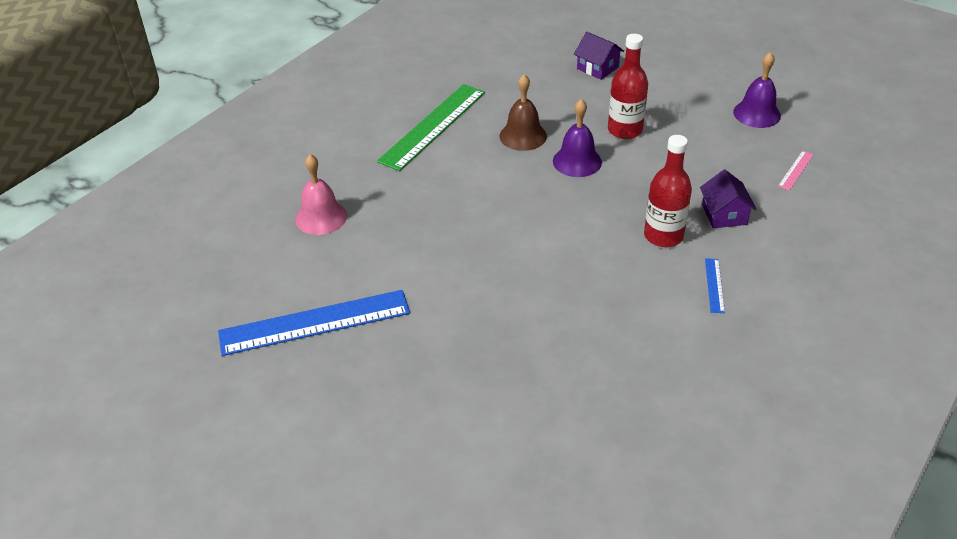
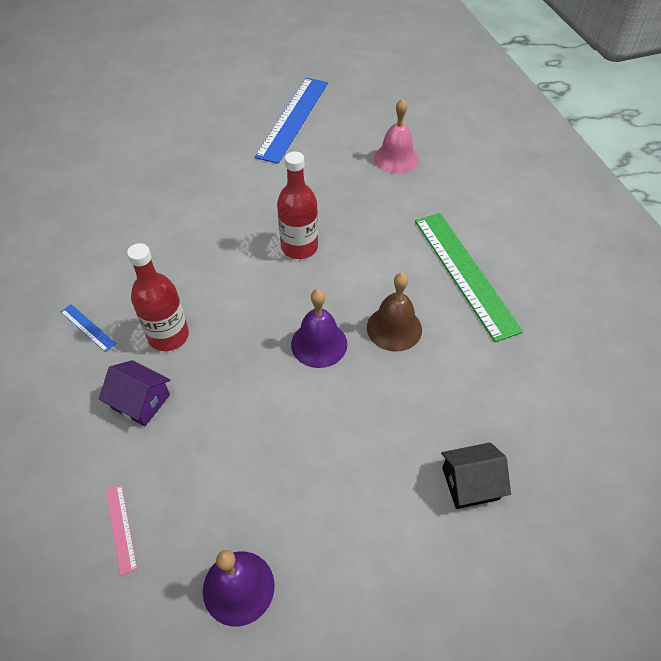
camera: 125 degrees right, 10 degrees up
(597, 68) = (470, 483): purple house -> black house
(625, 130) = (330, 418): red bottle -> red bottle (299, 247)

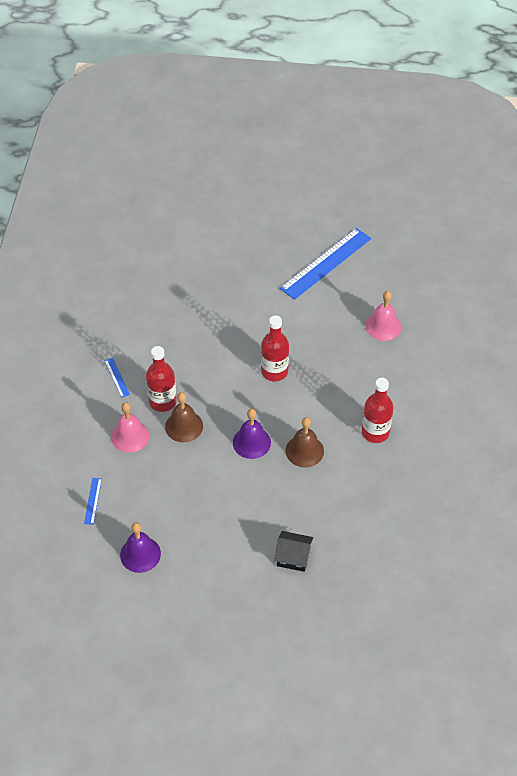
camera: 25 degrees right, 0 degrees up
(121, 528) = (93, 501): pink ruler -> blue ruler
(141, 401) = (130, 436): purple house -> pink bell
(214, 357) = (184, 426): none -> brown bell
(465, 273) = (375, 432): green ruler -> red bottle

